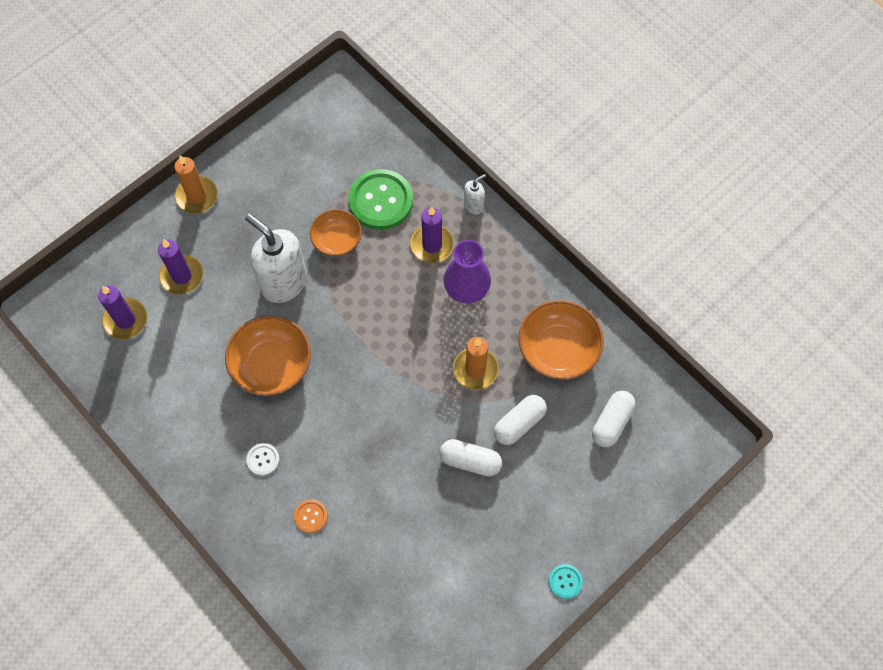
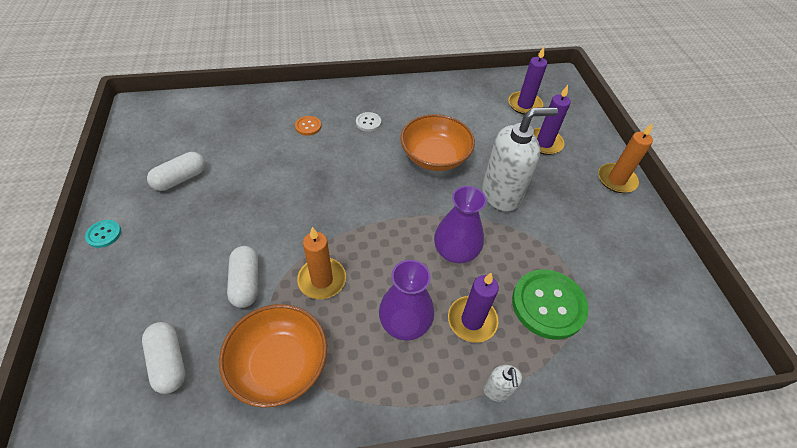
camera: 120 degrees right, 15 degrees down
(337, 240) = (522, 248): orange bowl -> none
(375, 288) = (455, 251): none -> purple vase
(470, 461) = (252, 229): white capsule -> white capsule (181, 179)

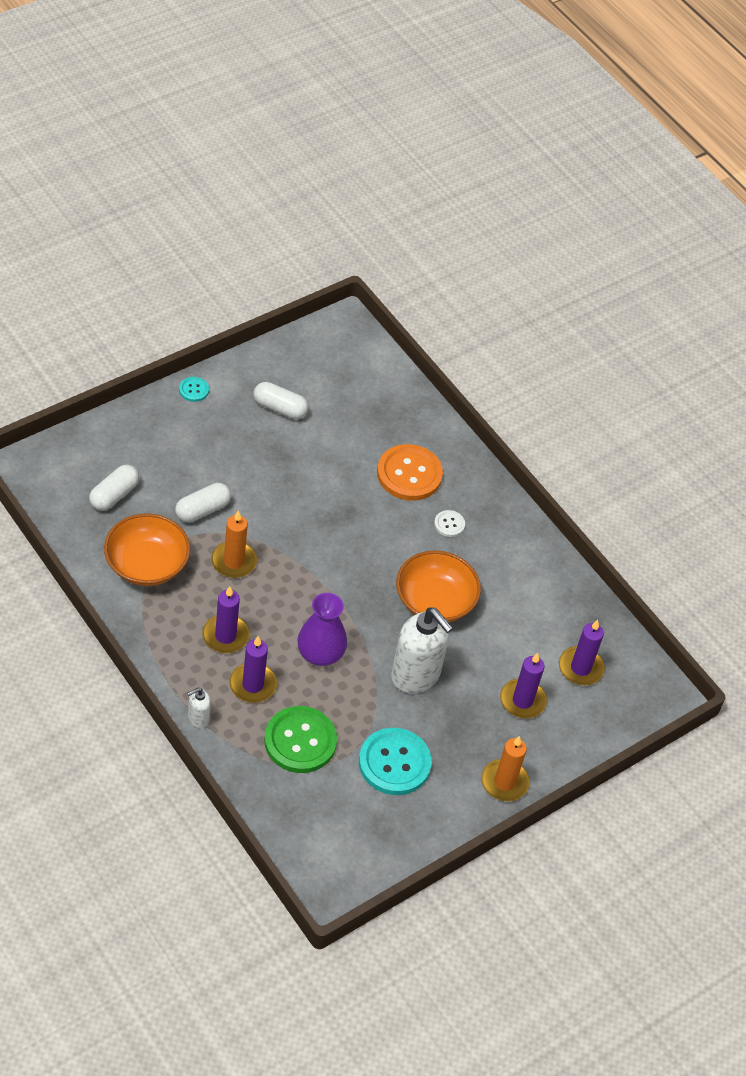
camera: 60 degrees right, 0 degrees up
(308, 126) = (409, 474): orange button -> orange button, size x2.16
(405, 322) = (225, 636): purple vase -> purple candle
(586, 242) = (394, 763): none -> turquoise button

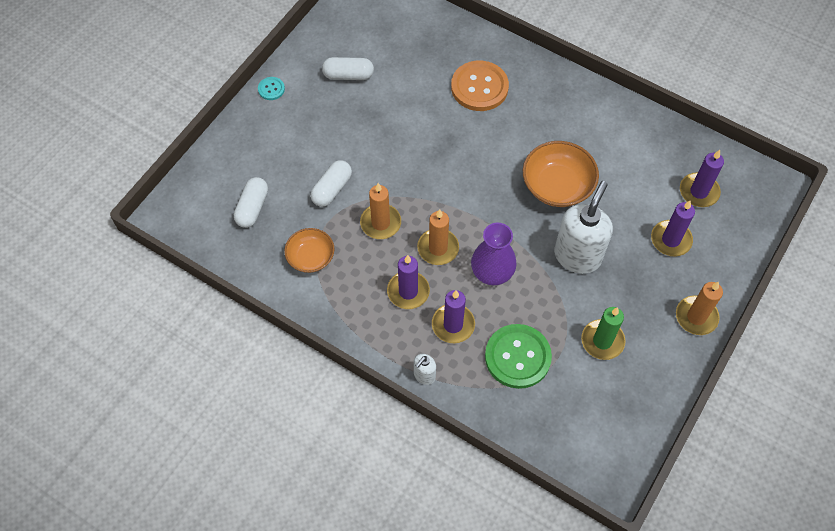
camera: 15 degrees left, 10 degrees up
(146, 564) = (311, 257): orange bowl -> orange bowl, size x0.64
(278, 609) = (438, 248): none -> orange candle
(394, 763) = (602, 341): turquoise button -> green candle
(416, 675) = (577, 256): white soap dispenser -> white soap dispenser turned 90 degrees counterclockwise
(449, 524) = (533, 116): white button -> none

